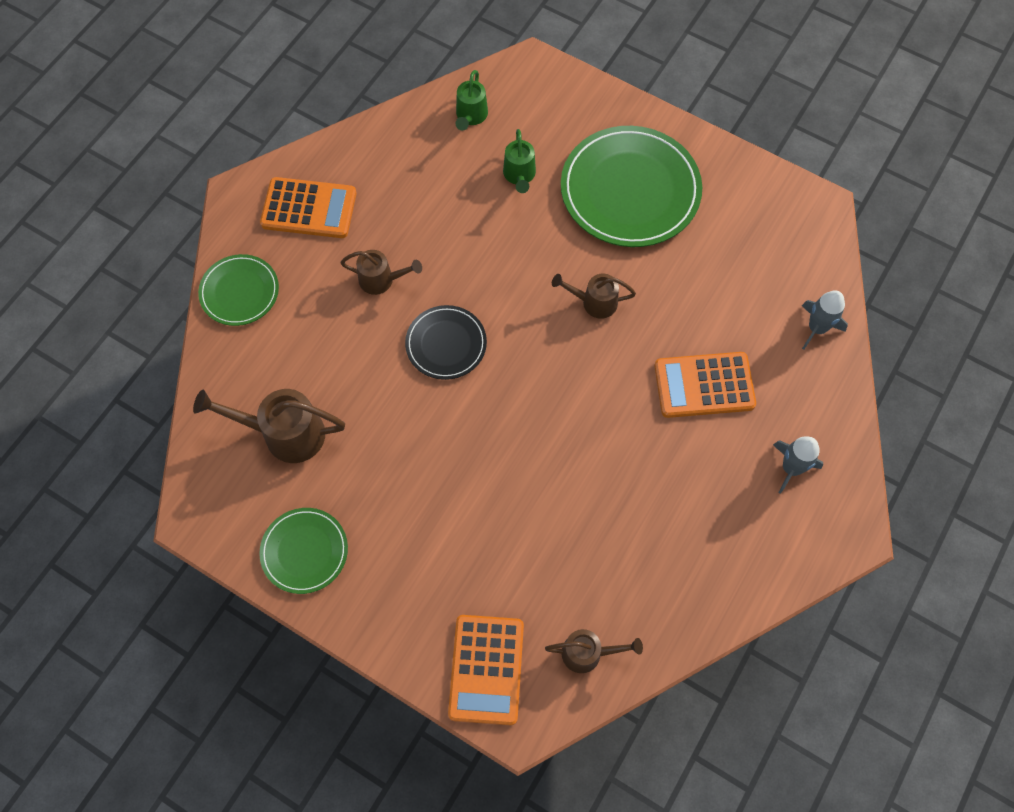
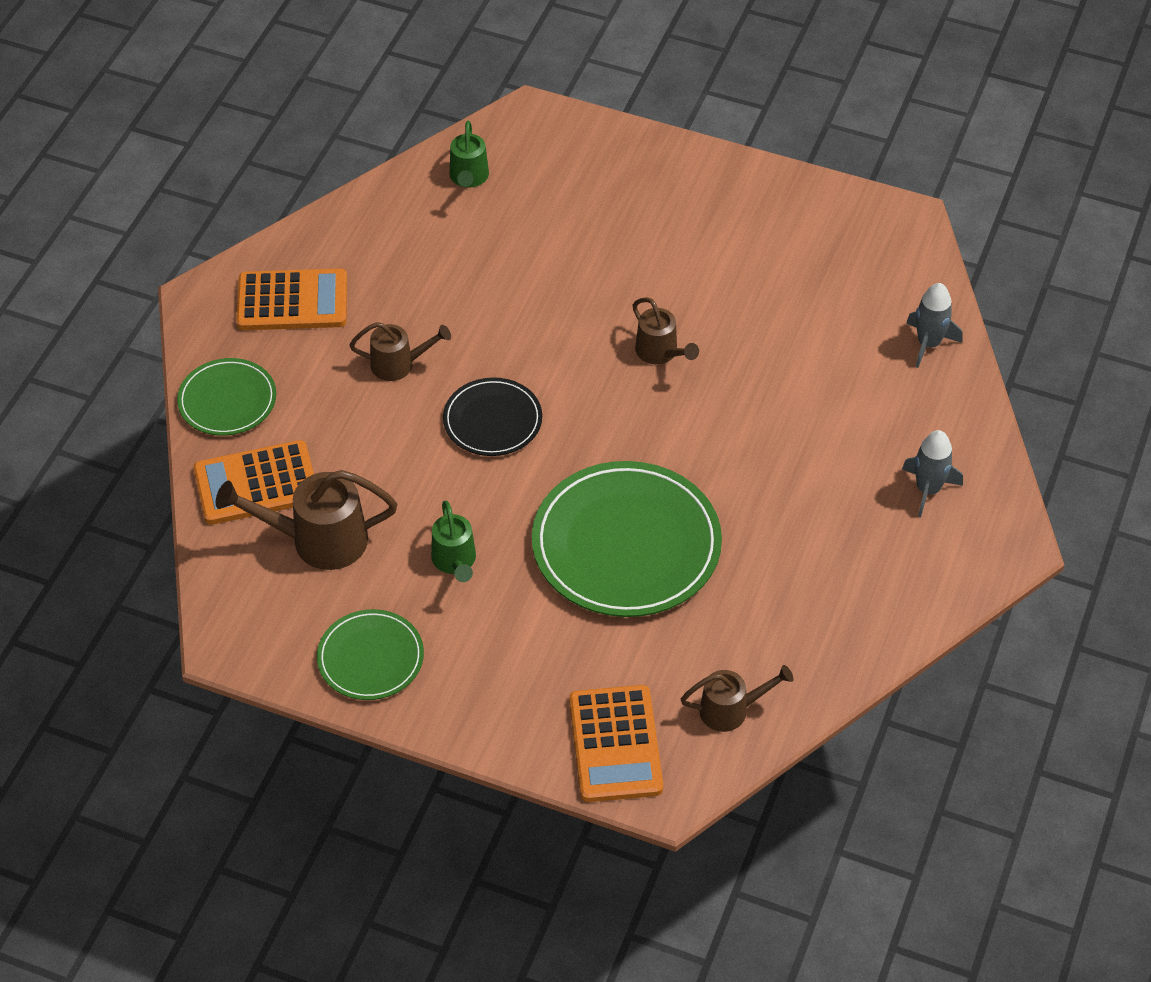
camera: 10 degrees left, 15 degrees down
(519, 176) = (542, 233): green watering can -> green watering can (455, 562)
(594, 302) = (660, 353): brown watering can -> brown watering can turned 120 degrees counterclockwise
(630, 190) = (678, 231): green plate -> green plate (626, 544)
(704, 385) = (809, 420): orange calculator -> orange calculator (256, 484)

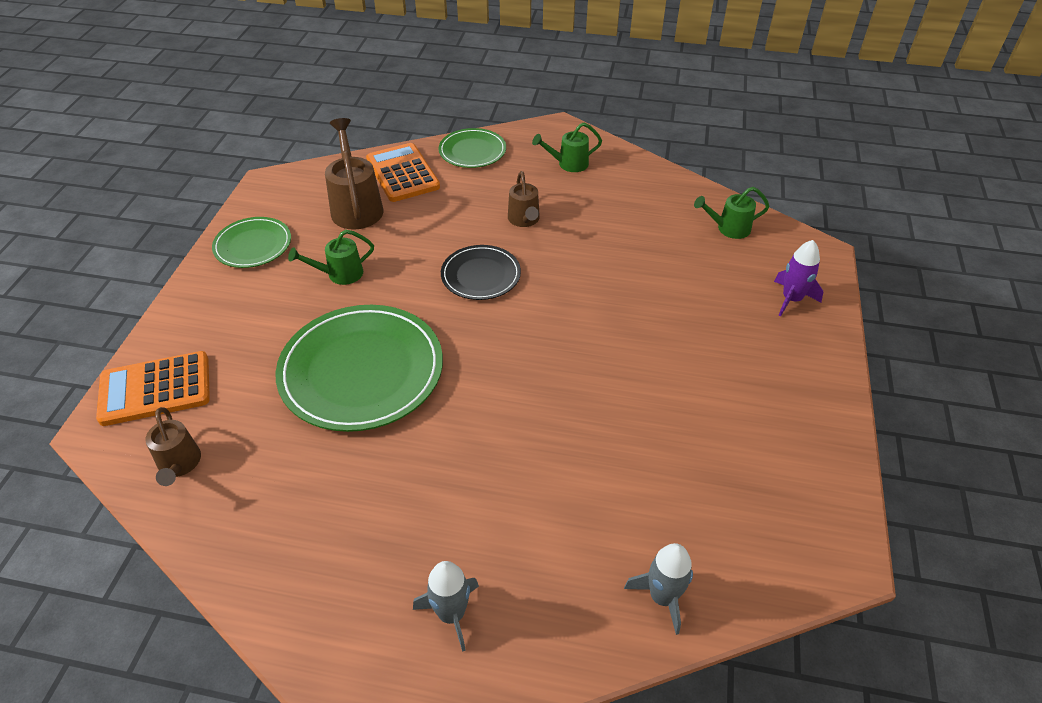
camera: 80 degrees right, 5 degrees down
(292, 301) = (568, 164): orange calculator -> green watering can
(597, 159) = (791, 299): none -> purple rocket
(660, 353) = (580, 368): brown watering can -> none

